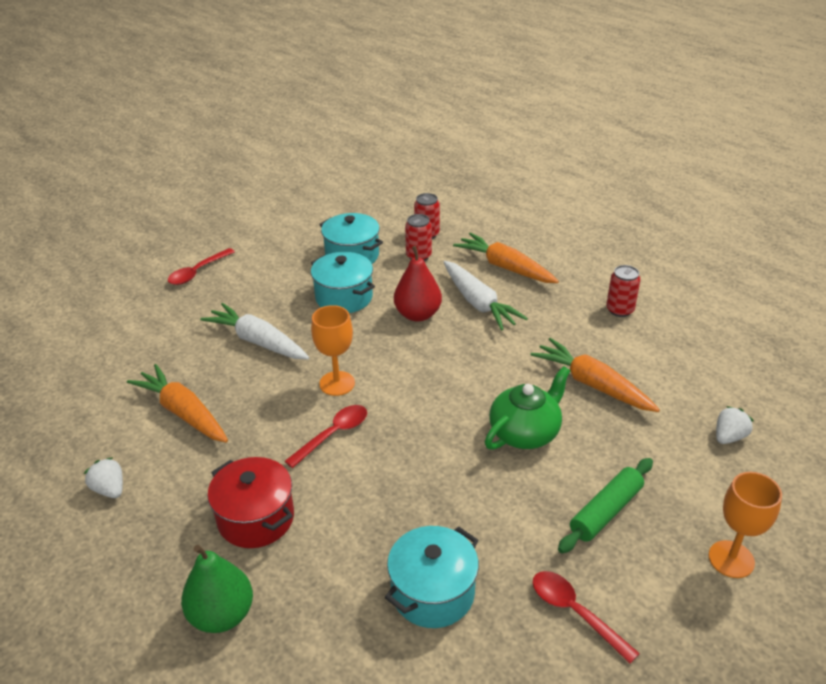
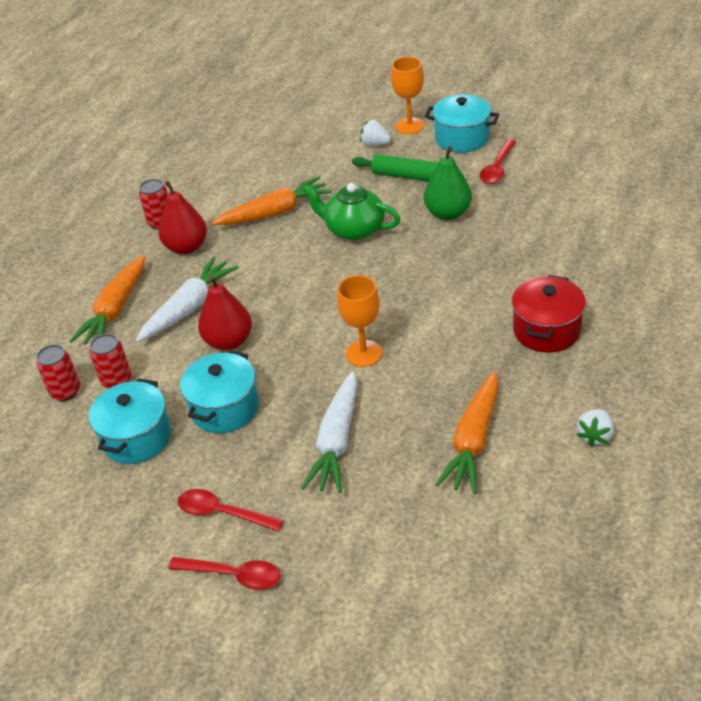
camera: 110 degrees left, 5 degrees up
(222, 615) = (635, 306): green pear -> green pear (448, 213)
(333, 435) = (429, 328): red spoon -> red spoon (223, 513)
(432, 592) = (532, 223): turquoise pot -> turquoise pot (462, 138)
(569, 317) = (186, 247): none -> red pear
(592, 384) = (275, 212): orange carrot -> orange carrot turned 135 degrees counterclockwise
(729, 437) = (297, 144): white strawberry -> white strawberry (374, 144)

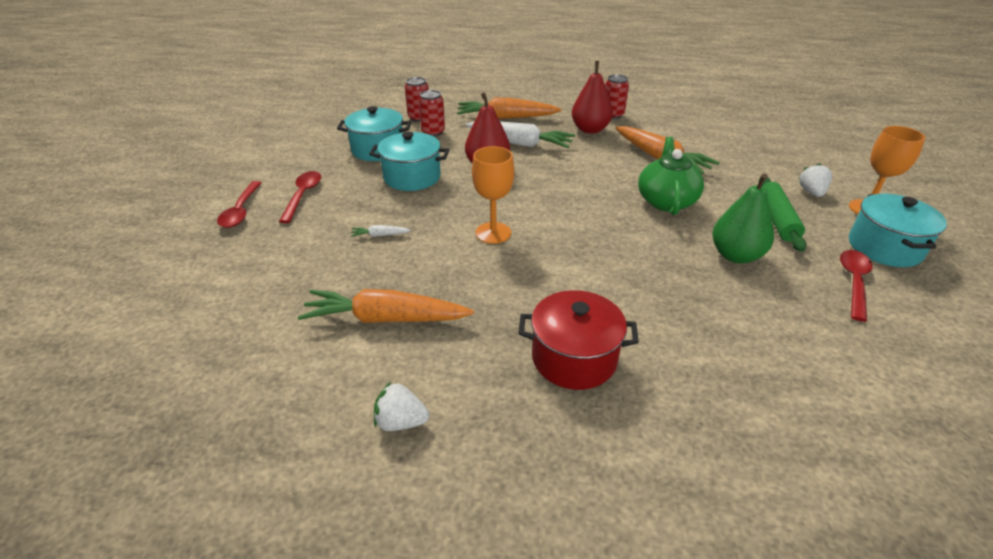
camera: 70 degrees right, 5 degrees down
(337, 441) = (380, 235): white carrot -> white carrot, size x0.41
(497, 168) = (854, 282): red spoon -> red spoon turned 105 degrees clockwise

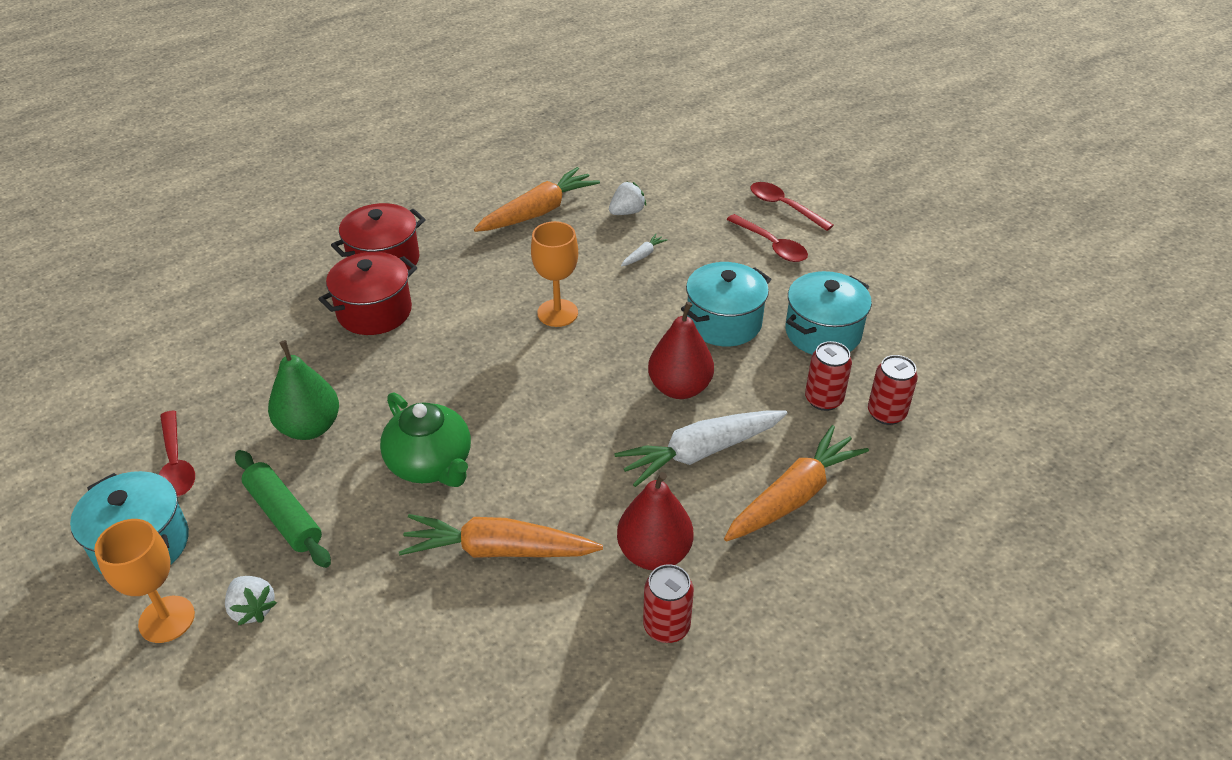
camera: 135 degrees right, 5 degrees up
(401, 422) = (451, 180): white strawberry -> white strawberry (627, 212)
(625, 311) = (374, 311): none -> red pot

